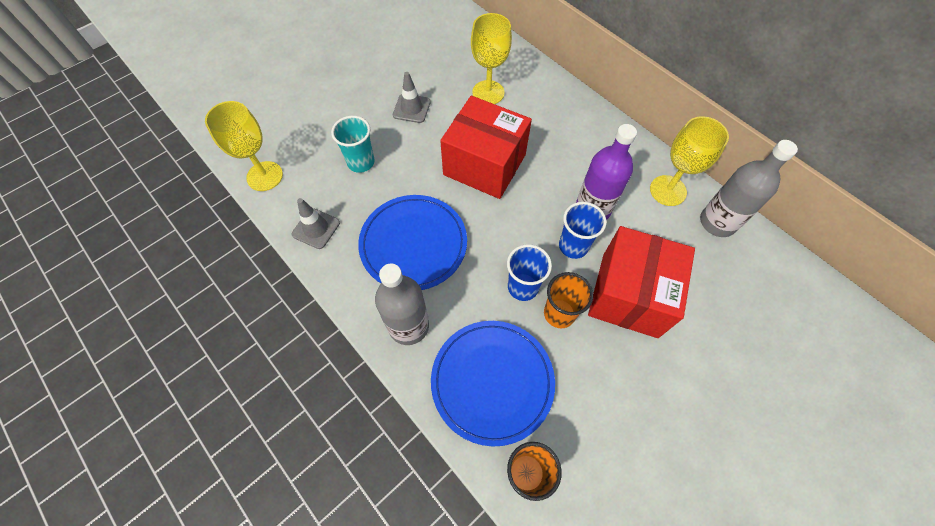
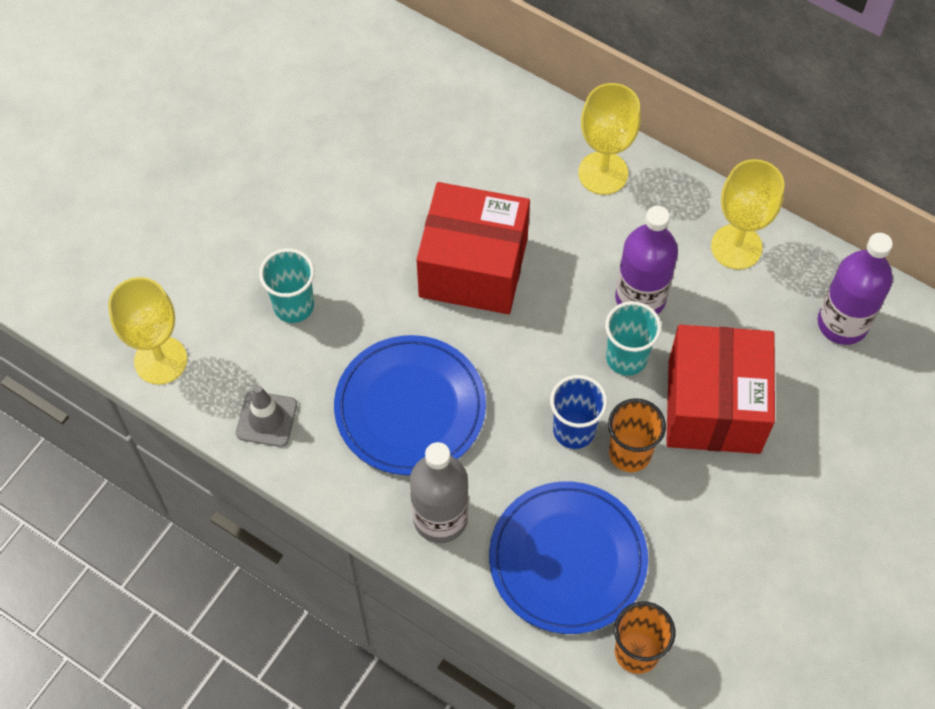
camera: 15 degrees left, 0 degrees up
(411, 108) = (338, 202): grey traffic cone -> none
(488, 92) = (445, 149): yellow goblet -> yellow goblet (603, 173)
(573, 246) = (626, 358): blue cup -> turquoise cup
(717, 222) = (810, 278): grey bottle -> none
(737, 258) = (842, 323): none -> purple bottle

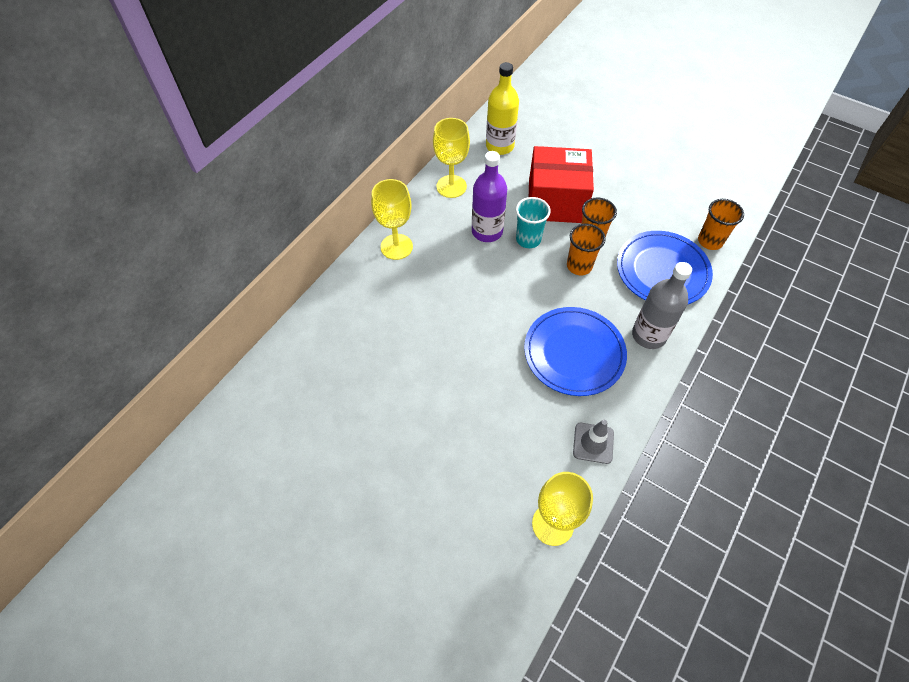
camera: 90 degrees left, 5 degrees down
(293, 306) = (500, 429): turquoise cup -> none
(473, 267) = (467, 317): red box -> none
(574, 430) = (579, 266): blue cup -> orange cup
(842, 323) = (500, 146): purple bottle -> yellow bottle

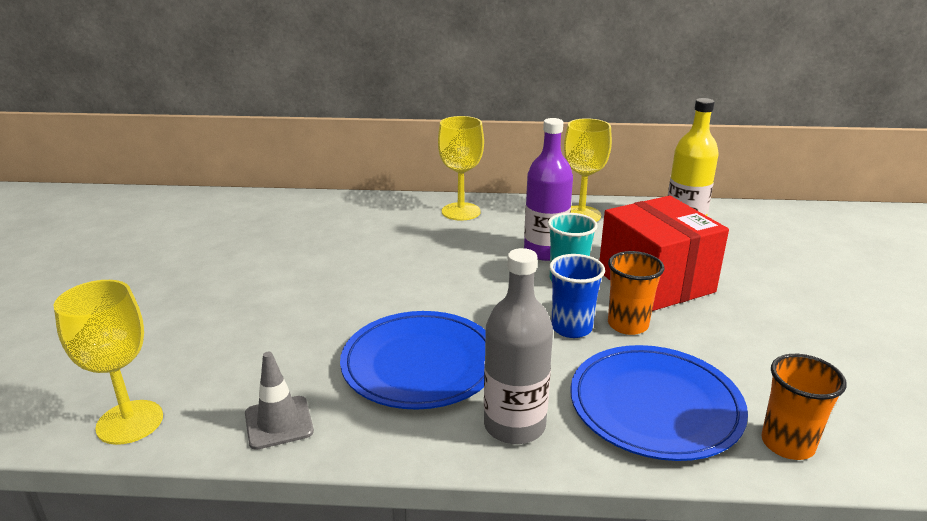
camera: 60 degrees right, 30 degrees down
(579, 266) = (571, 328): orange cup -> blue cup

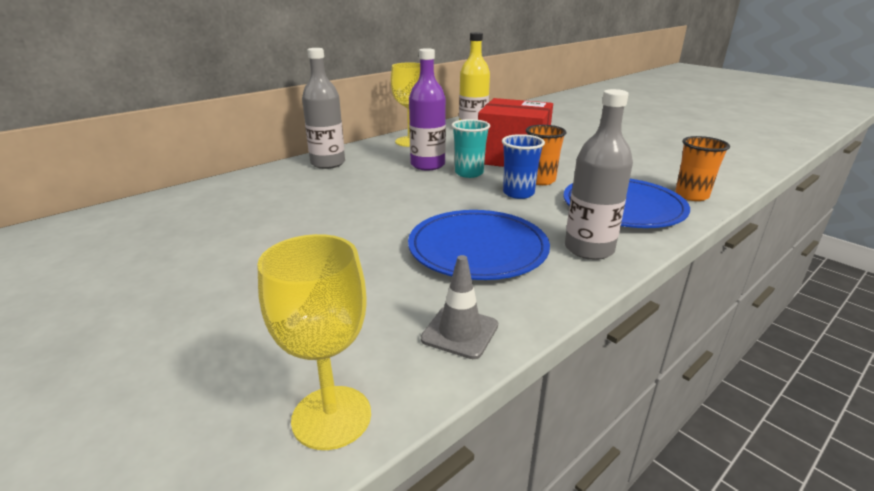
camera: 45 degrees left, 0 degrees up
(461, 211) = (328, 163): yellow goblet -> grey bottle

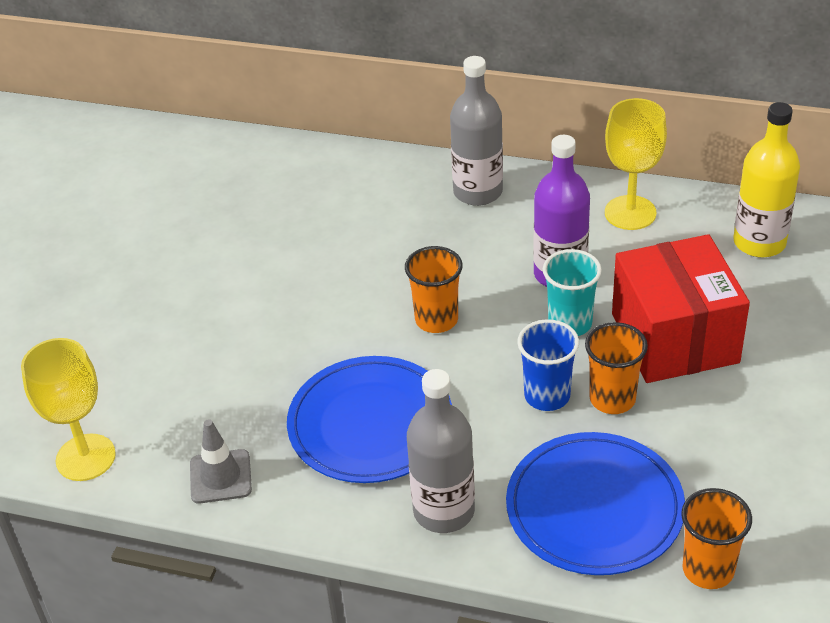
camera: 60 degrees right, 15 degrees up
(411, 202) = (436, 320): none -> orange cup

